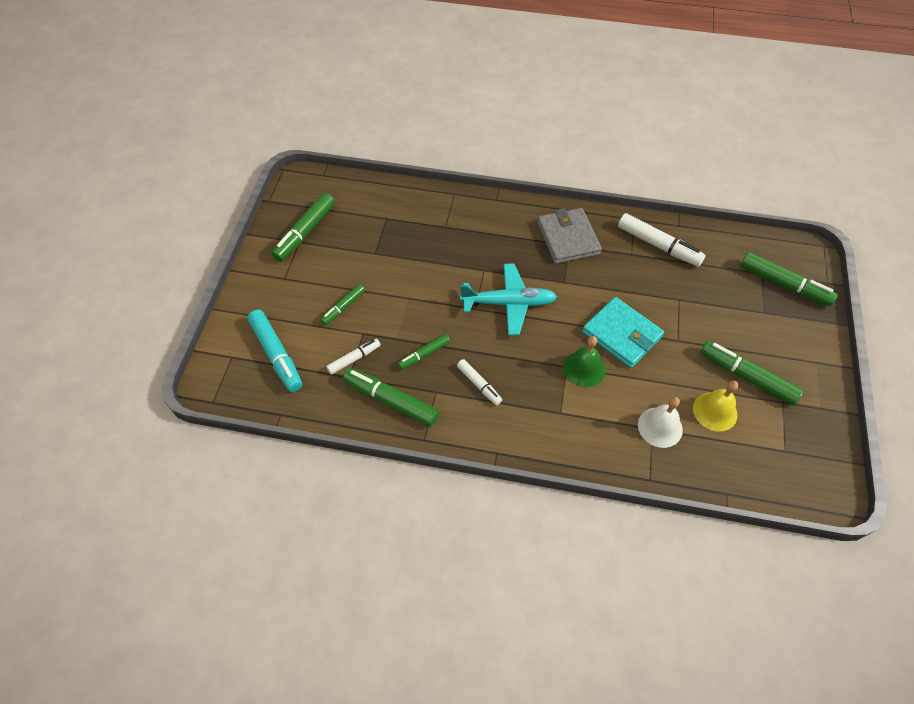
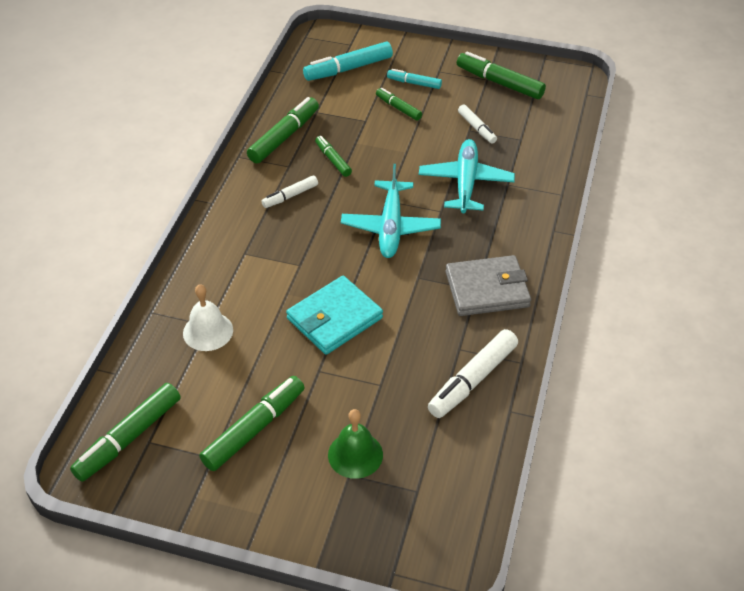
camera: 95 degrees right, 10 degrees down
(303, 297) = (414, 83): none -> turquoise marker
(354, 359) = (336, 115): white marker -> white marker (477, 128)
(447, 254) = (465, 183): none -> turquoise plane
(584, 368) = (294, 278): green bell -> green bell (355, 454)
(715, 411) = (215, 385): yellow bell -> none
(784, 284) = (394, 513): green marker -> green marker (129, 438)

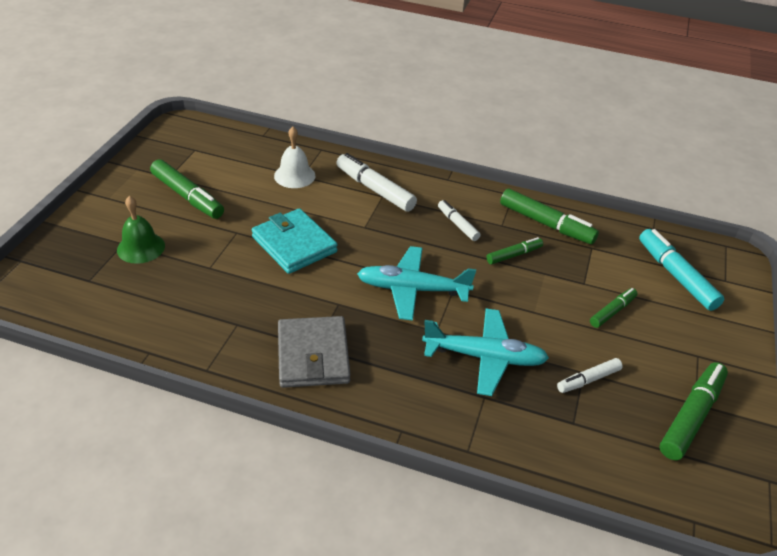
camera: 90 degrees right, 5 degrees down
(129, 438) = (201, 141): green marker -> none
(414, 83) = (665, 329): turquoise marker -> none
(472, 380) = (195, 329): white marker -> white marker (375, 189)

